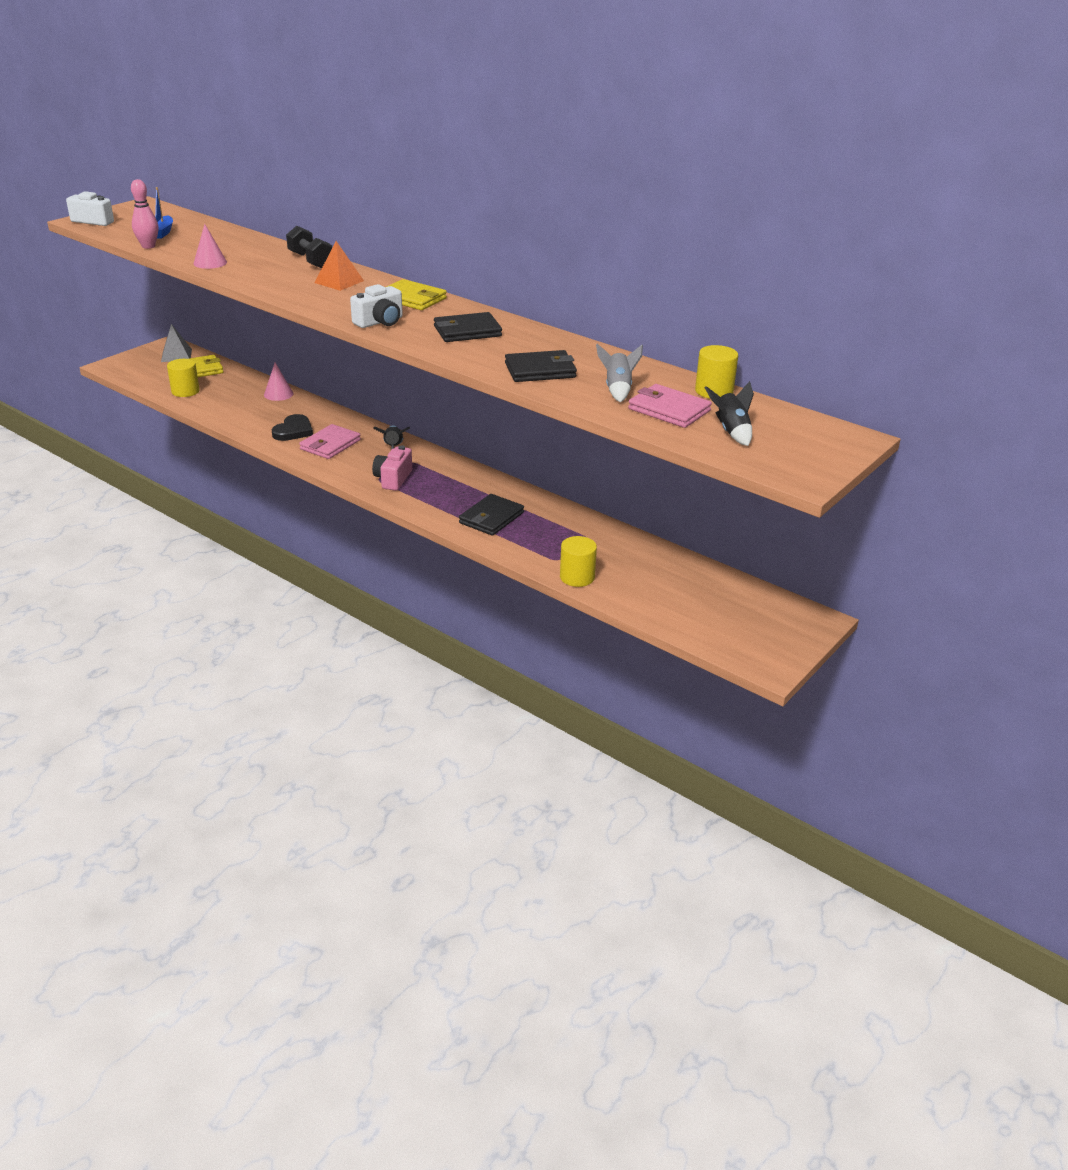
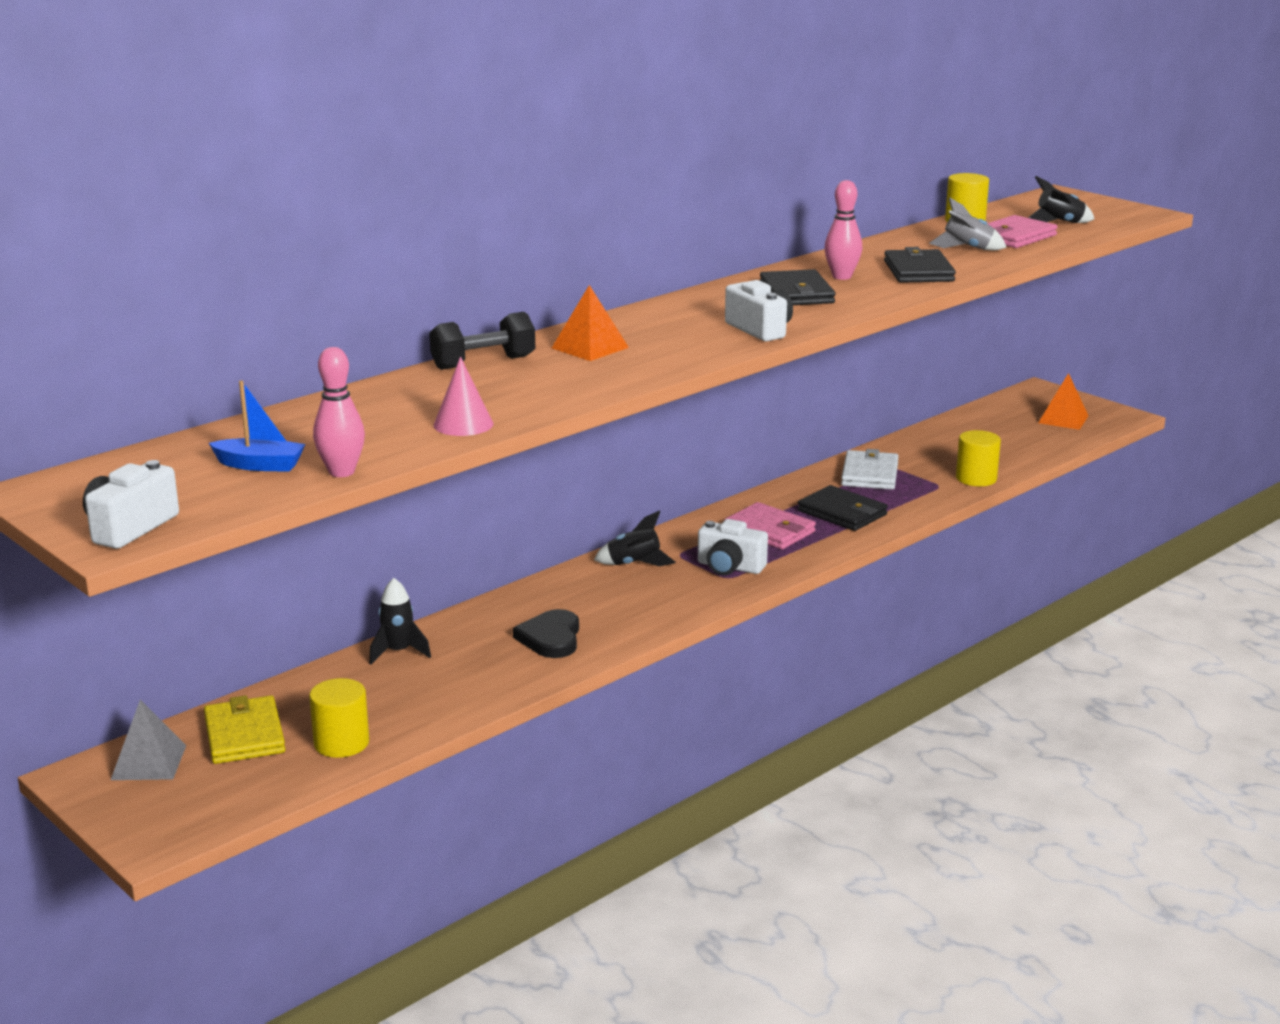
camera: 80 degrees left, 10 degrees down
(278, 394) = (398, 652): pink cone -> black rocket
(293, 431) = (551, 638): black heart -> black heart turned 120 degrees counterclockwise
(330, 445) = (609, 609): pink wallet -> pink wallet (769, 531)
(393, 479) = (730, 567): pink camera -> white camera
(412, 299) = (673, 313): yellow wallet -> none
(515, 345) = (841, 277): none -> pink bowling pin
(569, 529) = (870, 474): none -> white wallet
(742, 630) = (1063, 419): none -> orange pyramid

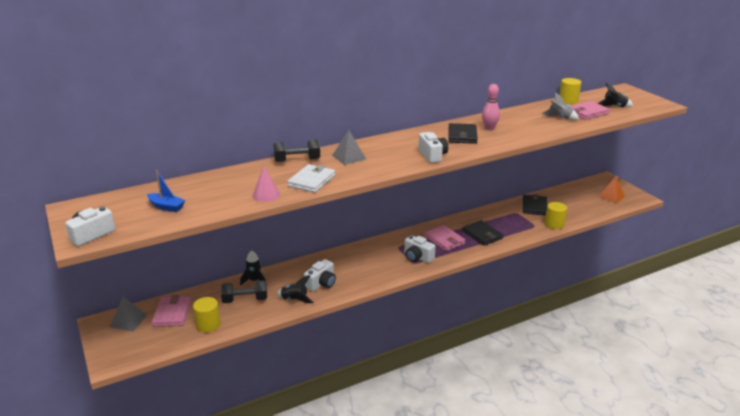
camera: 15 degrees right, 5 degrees up
(244, 735) = (172, 313): yellow wallet -> pink wallet
(341, 472) = (197, 215): pink bowling pin -> none
(398, 688) = (245, 300): none -> black dumbbell
(551, 638) = (321, 283): black heart -> white camera
(590, 347) = (349, 157): orange pyramid -> grey pyramid
(634, 564) = (376, 249): black rocket -> black rocket (294, 300)
(870, 474) = (504, 215): white wallet -> white wallet (312, 181)
(918, 271) = (528, 128): black wallet -> black wallet (534, 207)

